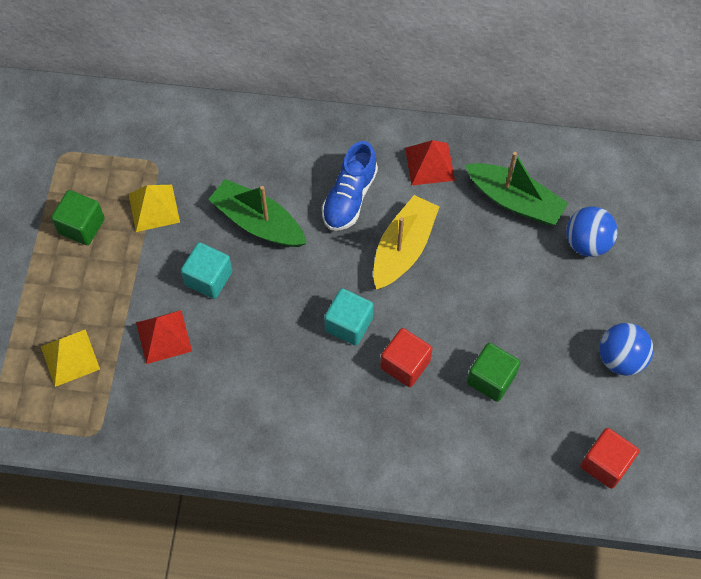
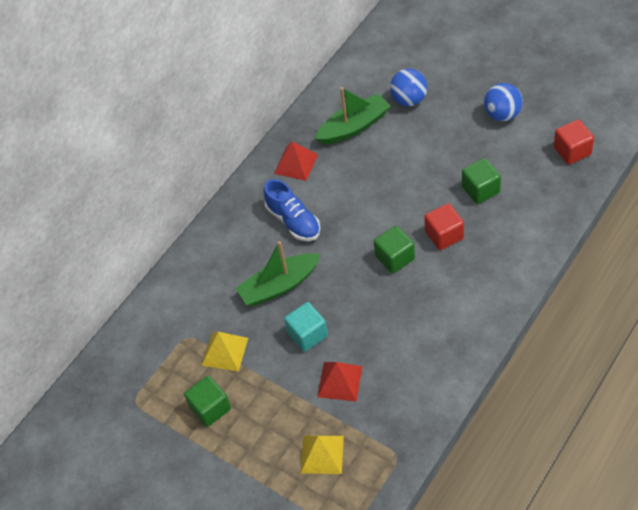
camera: 55 degrees left, 10 degrees down
(348, 324) = (395, 258): turquoise cube -> green cube
(403, 249) = (354, 203): yellow boat -> none

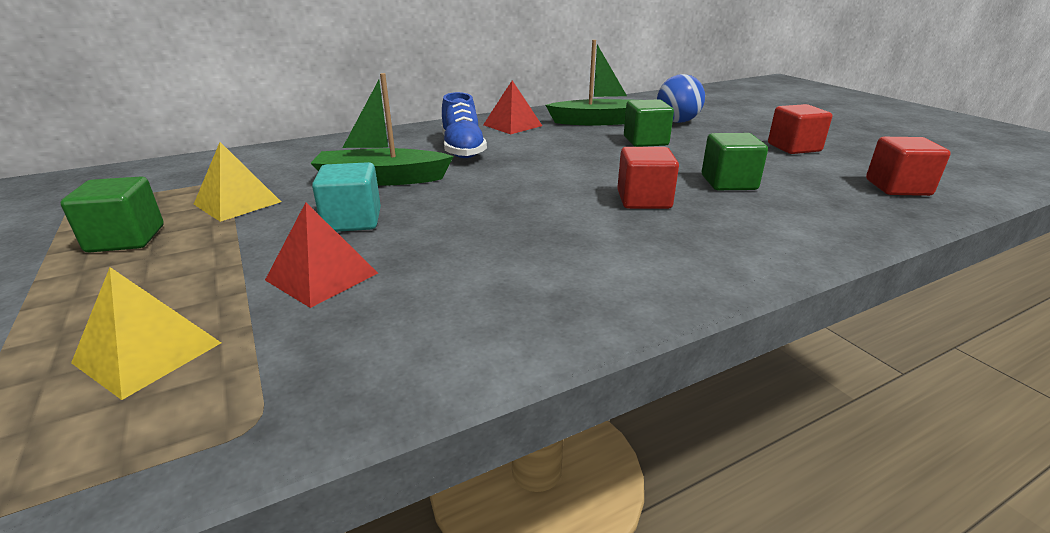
camera: 20 degrees right, 25 degrees down
(395, 258) = (553, 198): green cube -> green cube (645, 141)
(502, 114) = (794, 147): blue ball -> red cube

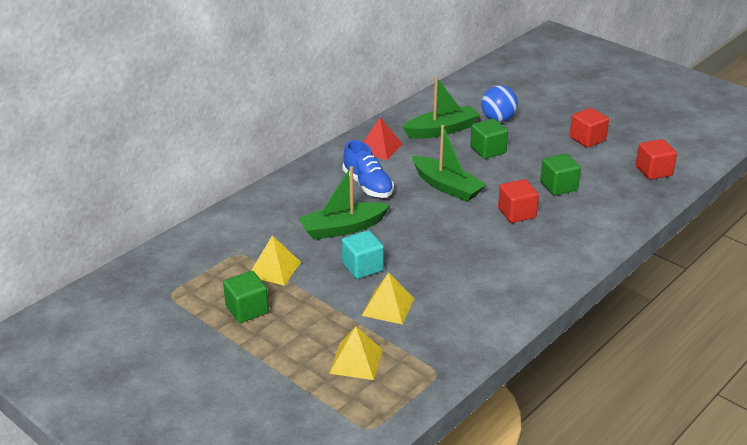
camera: 20 degrees left, 5 degrees up
(322, 276) = (388, 306): red pyramid -> yellow pyramid
(562, 163) = (447, 187): none -> green boat

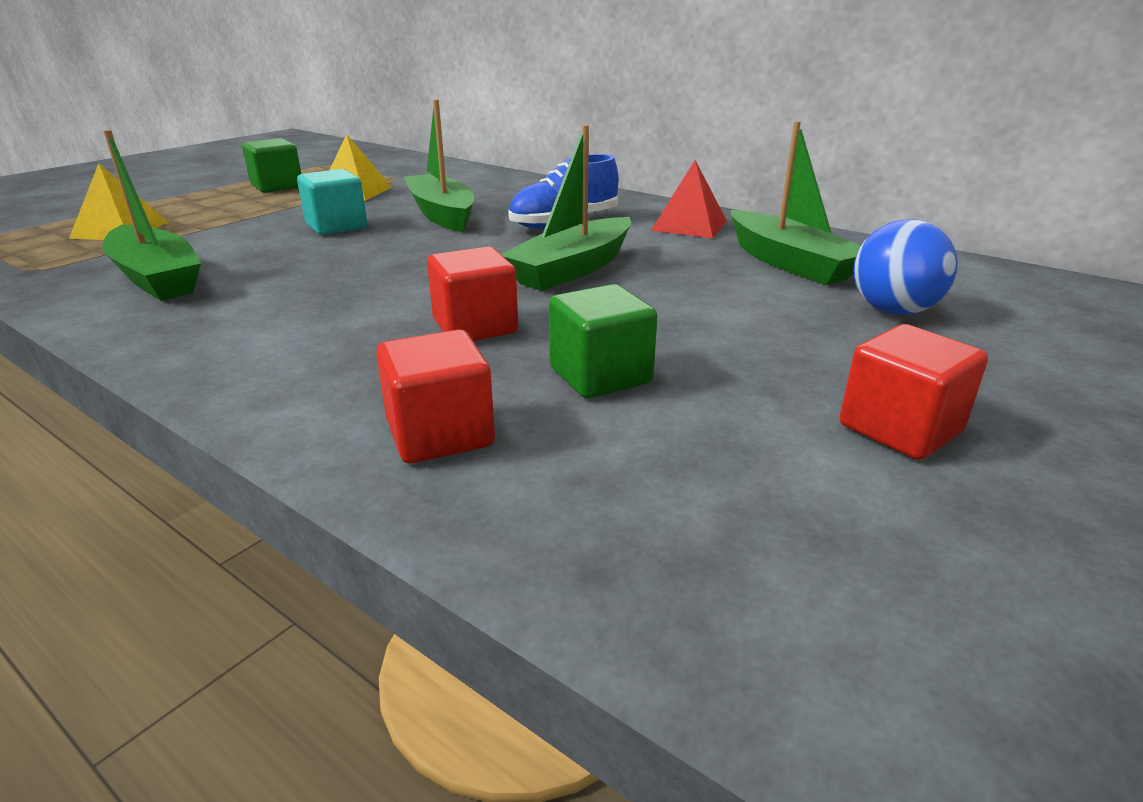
camera: 85 degrees right, 5 degrees down
(388, 306) = (227, 241): yellow pyramid -> none
(455, 318) = (157, 278): none -> green boat
(488, 150) = (735, 301): green cube -> none
(653, 171) = (763, 566): red cube -> red cube (440, 434)

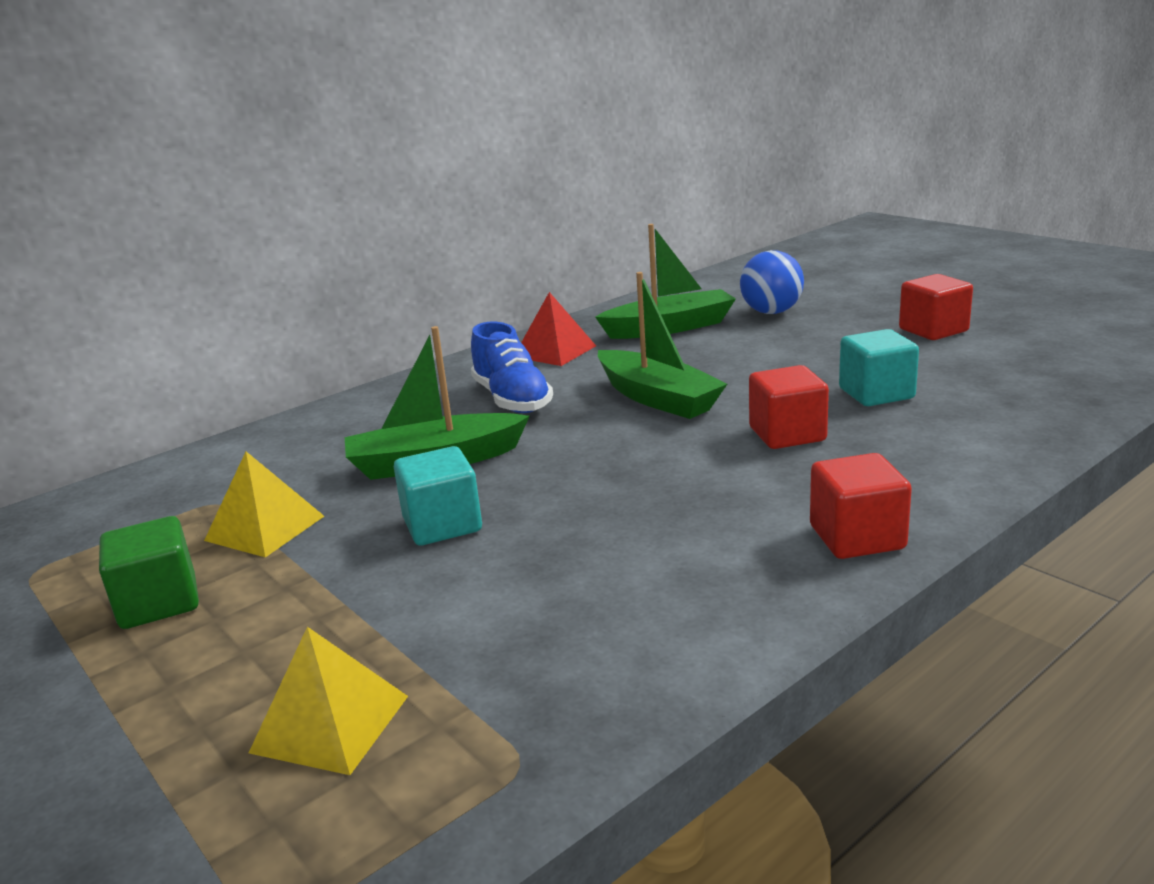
camera: 75 degrees left, 5 degrees down
(157, 278) = (607, 627): green boat -> none
(440, 434) = (969, 440): red cube -> red cube (857, 537)
(600, 376) = (876, 393): green cube -> turquoise cube

